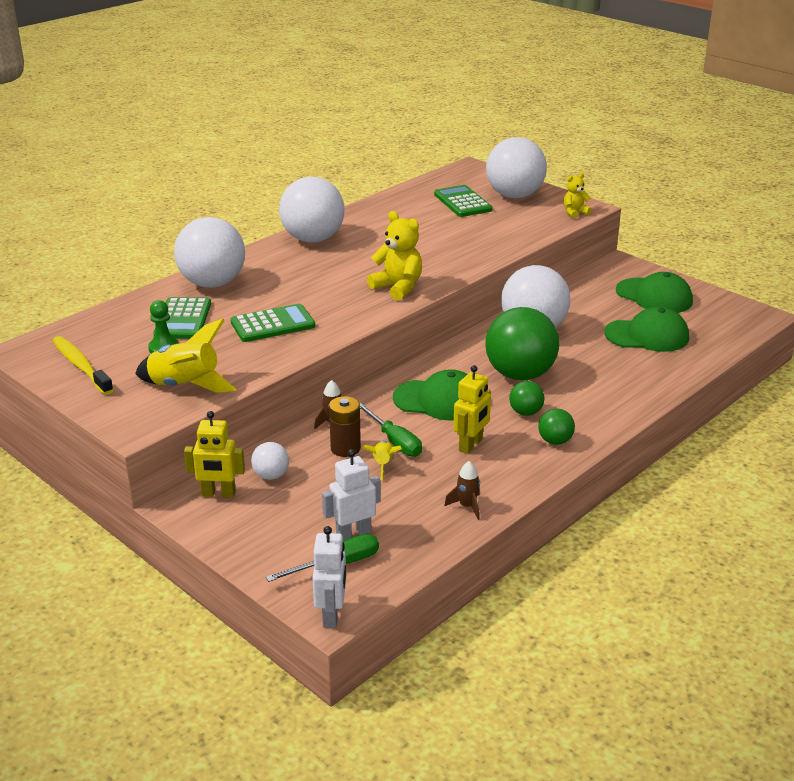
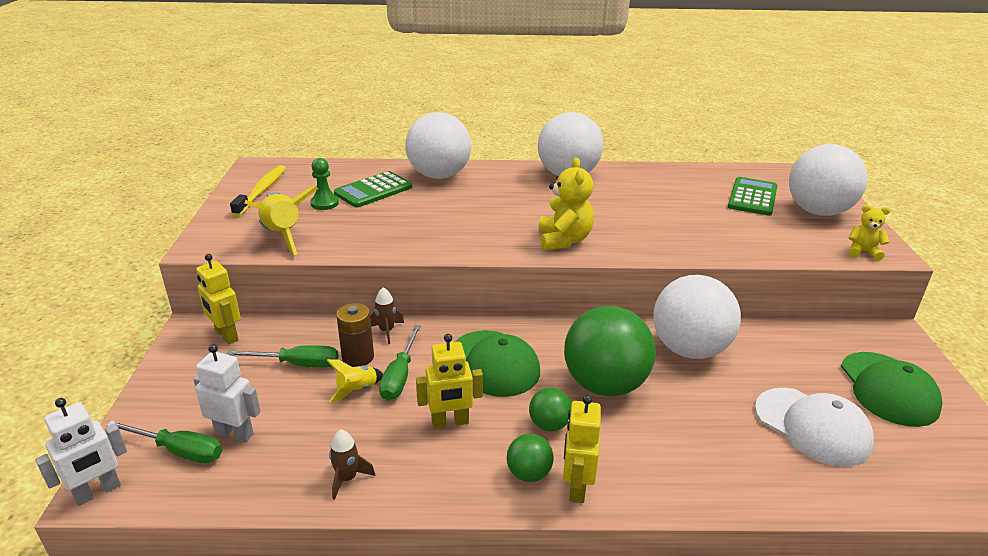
camera: 45 degrees right, 0 degrees up
(271, 475) = (277, 344): white ball -> none
(273, 324) = (419, 222): green calculator -> none
(312, 476) = (297, 364): none -> green screwdriver
(587, 431) = (576, 487): none -> yellow robot
(647, 335) = (812, 426): green cap -> white cap

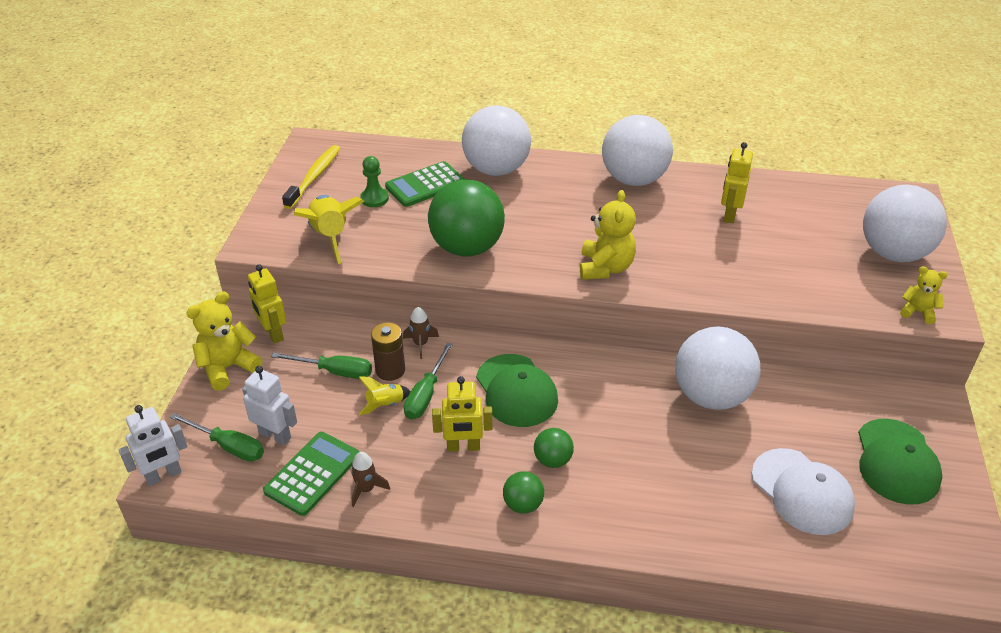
camera: 10 degrees right, 10 degrees up
(177, 371) = (228, 368): none -> yellow teddy bear
(576, 487) = (562, 522): yellow robot -> yellow robot (729, 215)
(605, 385) = (615, 425): green ball -> green ball (467, 248)
(752, 197) = (828, 227): green calculator -> green calculator (312, 473)

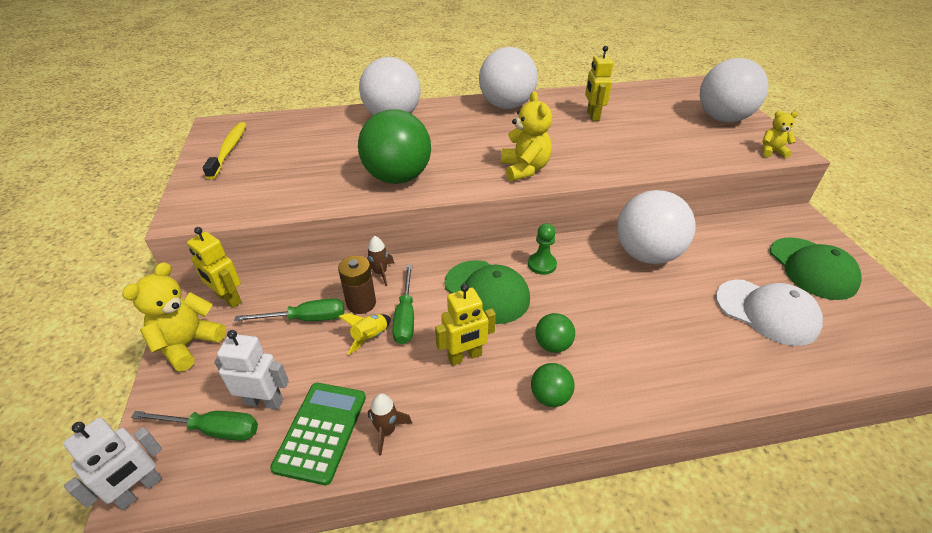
camera: 20 degrees left, 0 degrees up
(330, 237) = (263, 194): yellow rocket -> none
(374, 199) = (294, 156): green pawn -> green pawn (542, 264)
(425, 185) = (336, 138): green calculator -> none

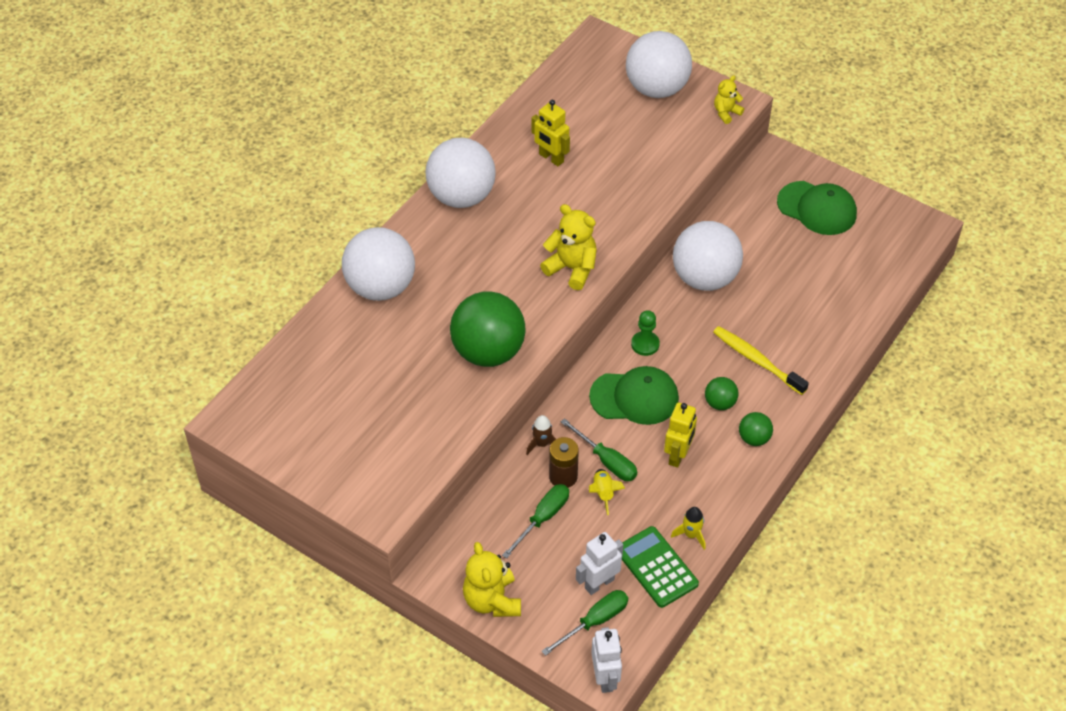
camera: 45 degrees left, 10 degrees up
(228, 299) = (464, 553): yellow robot -> none
(229, 150) = (296, 435): yellow toothbrush -> yellow toothbrush (757, 360)
(387, 431) = (691, 534): brown rocket -> yellow rocket
(766, 312) = (818, 273): white cap -> none

